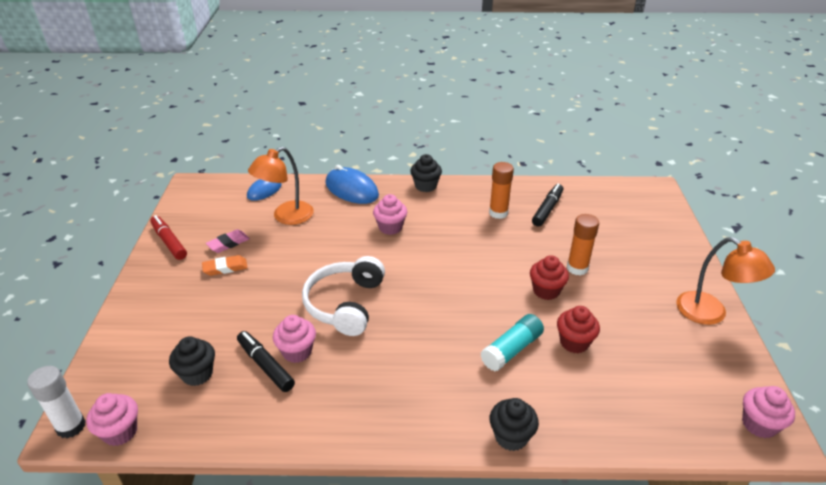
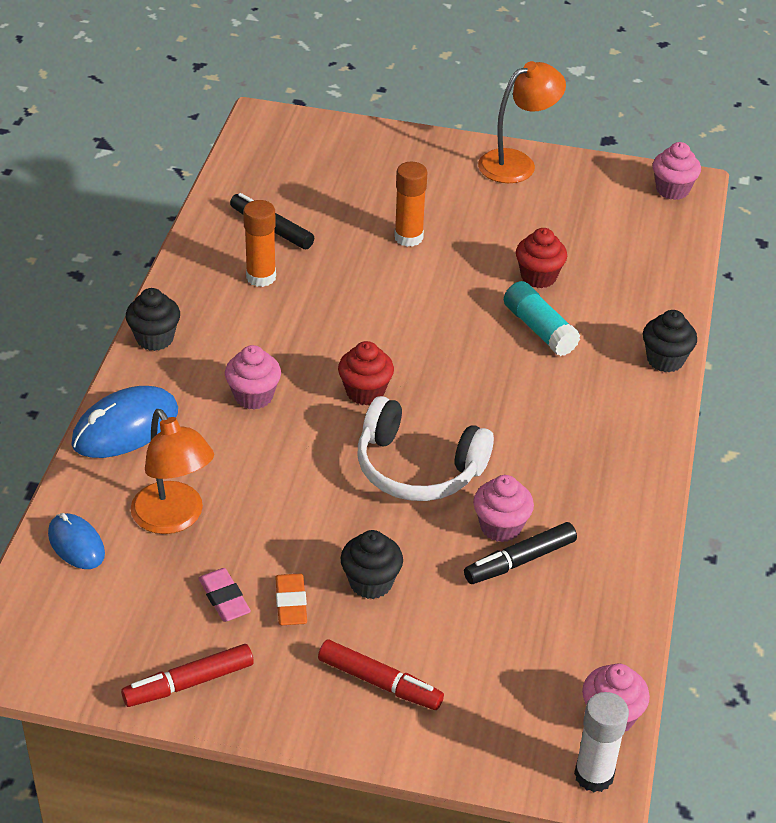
camera: 80 degrees left, 5 degrees up
(163, 312) = (379, 682): none -> red marker
(197, 374) = (521, 635): black cupcake -> black cupcake (371, 582)
(546, 291) = (444, 275): red cupcake -> red cupcake (365, 392)

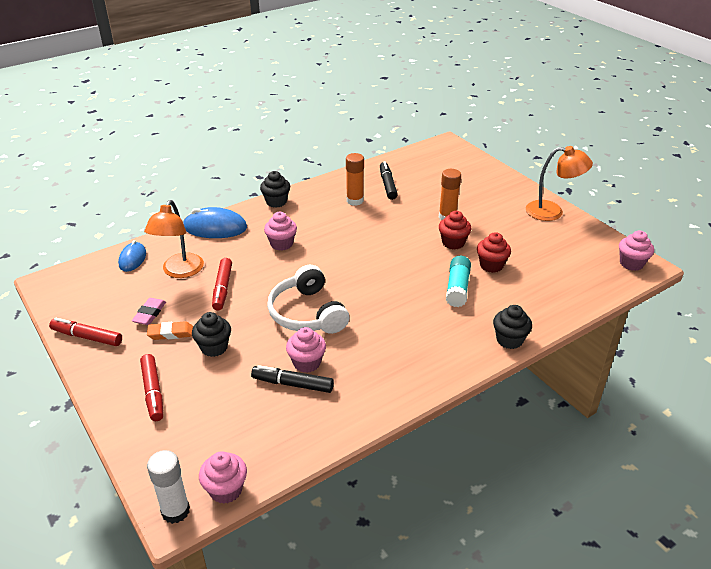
camera: 45 degrees right, 5 degrees down
(267, 504) = (222, 288): none -> red marker
(291, 603) = (170, 333): orange eraser -> orange eraser turned 45 degrees clockwise
(365, 392) = (331, 268): red cupcake -> red cupcake (453, 243)

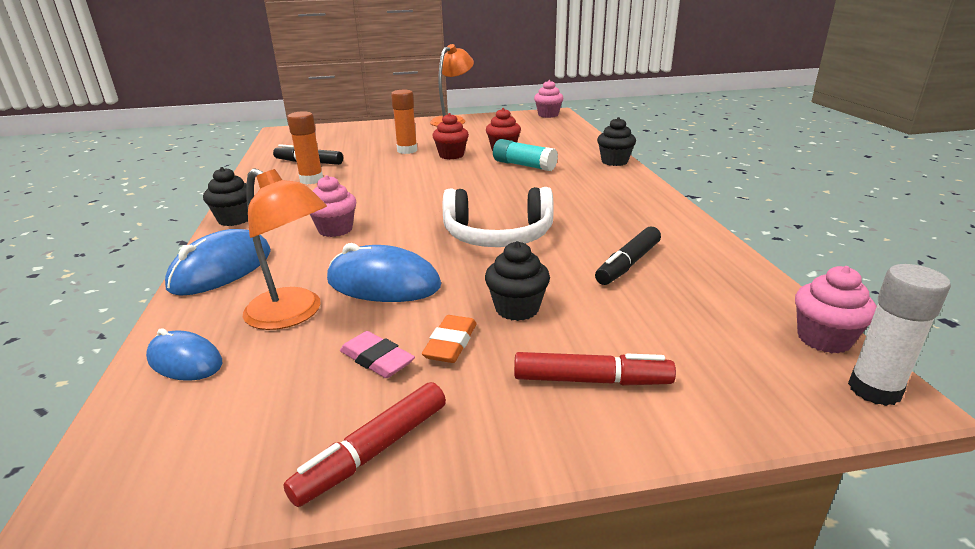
camera: 65 degrees left, 10 degrees down
(222, 288) = (383, 283): red marker -> blue mouse
(307, 363) = (593, 250): pink cupcake -> none

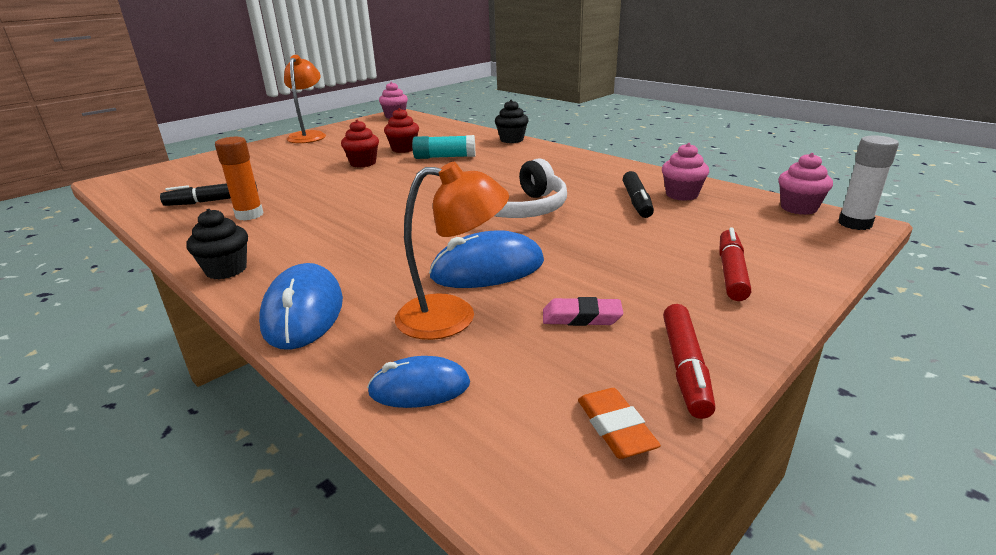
camera: 35 degrees left, 0 degrees up
(335, 230) = (362, 246): pink cupcake -> pink cupcake (681, 195)
(407, 150) = (309, 168): orange glue stick -> none
(451, 344) = (613, 287): orange eraser -> orange eraser (615, 428)
(517, 308) = (616, 250): black cupcake -> none
(591, 380) = (731, 272): red marker -> red marker turned 45 degrees counterclockwise

